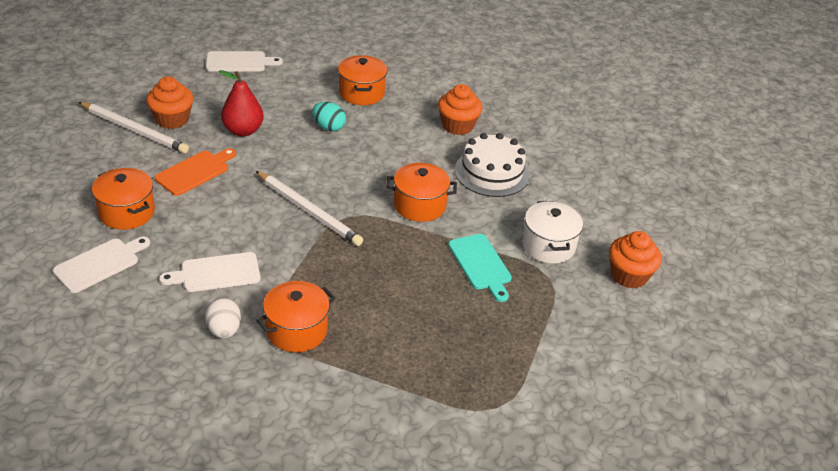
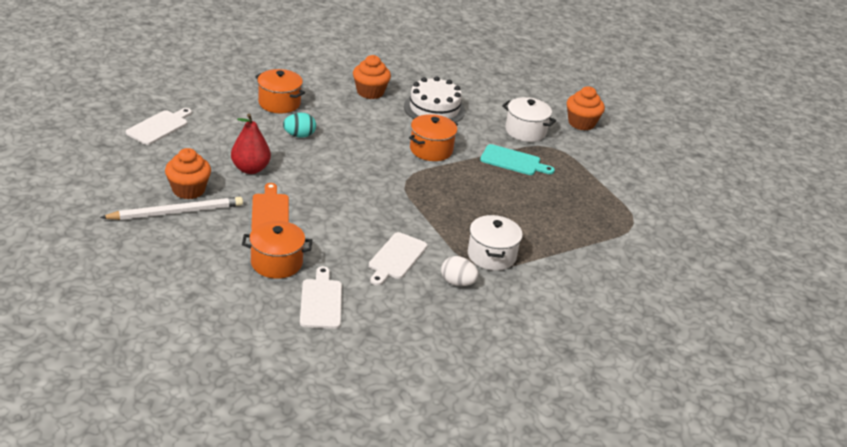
camera: 50 degrees left, 5 degrees down
(296, 330) = (491, 255): orange pot -> white pot
(309, 211) = (380, 190): white pencil -> none

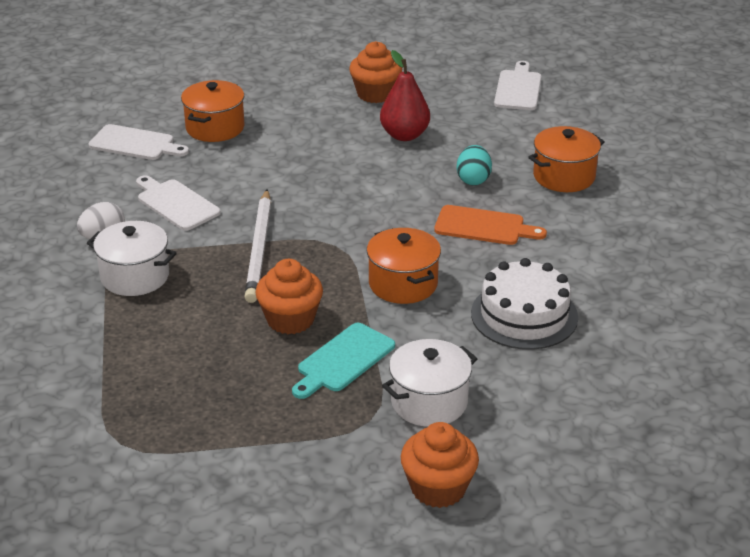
camera: 115 degrees right, 0 degrees up
(159, 127) = (518, 89): white cutting board -> white cutting board turned 135 degrees counterclockwise
(176, 212) = (336, 83): white pencil -> white pencil (259, 249)
(270, 212) = (309, 136): orange cutting board -> orange cutting board (483, 226)
(370, 92) = (587, 261): orange cupcake -> orange cupcake (290, 319)

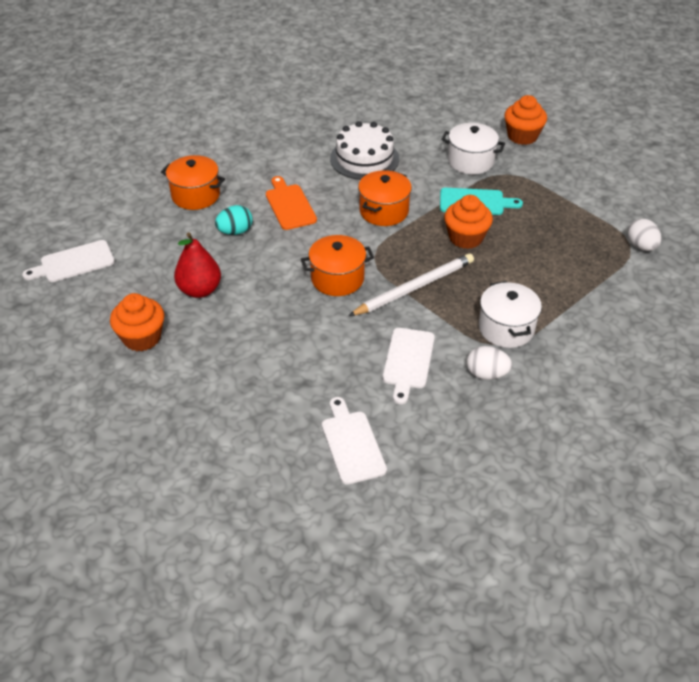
camera: 125 degrees left, 10 degrees up
(107, 451) = (641, 246): none -> white egg
(215, 128) = (281, 407): orange pot -> orange pot (337, 279)

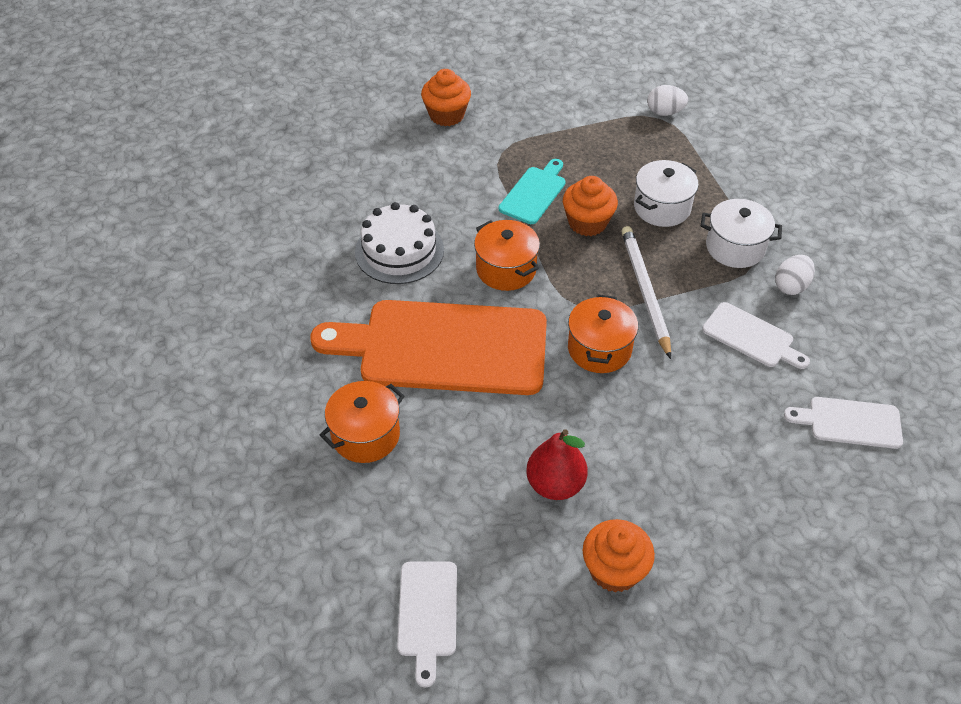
camera: 65 degrees left, 5 degrees up
(235, 231) = (463, 416): turquoise egg -> none
(289, 205) = (444, 347): orange cutting board -> orange cutting board, size x2.18
(470, 161) = (463, 169): white pot -> white pot (662, 207)

